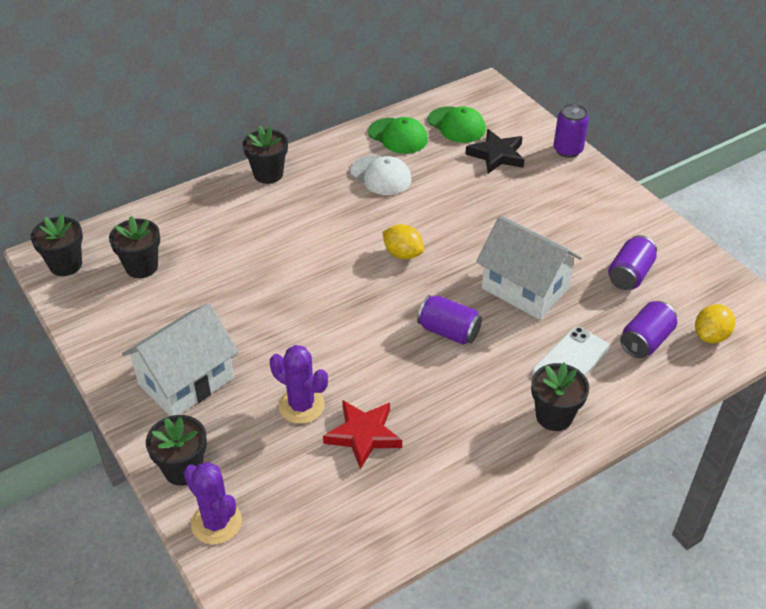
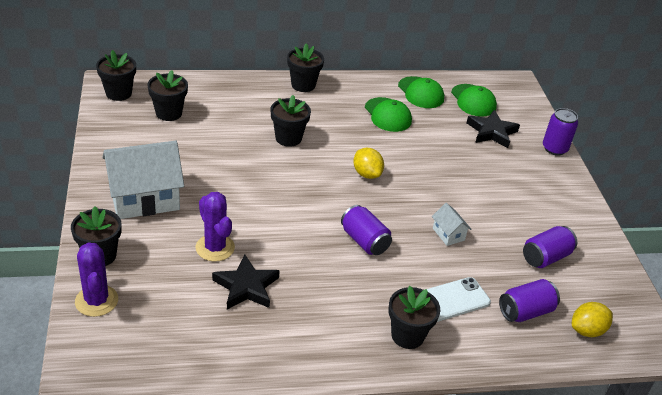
camera: 20 degrees right, 5 degrees down
(294, 245) = (288, 138): none -> black flower pot
(363, 435) = (246, 287): red star -> black star
(380, 176) = (388, 115): white cap -> green cap
(525, 288) = (448, 234): white house -> white house, size x0.45

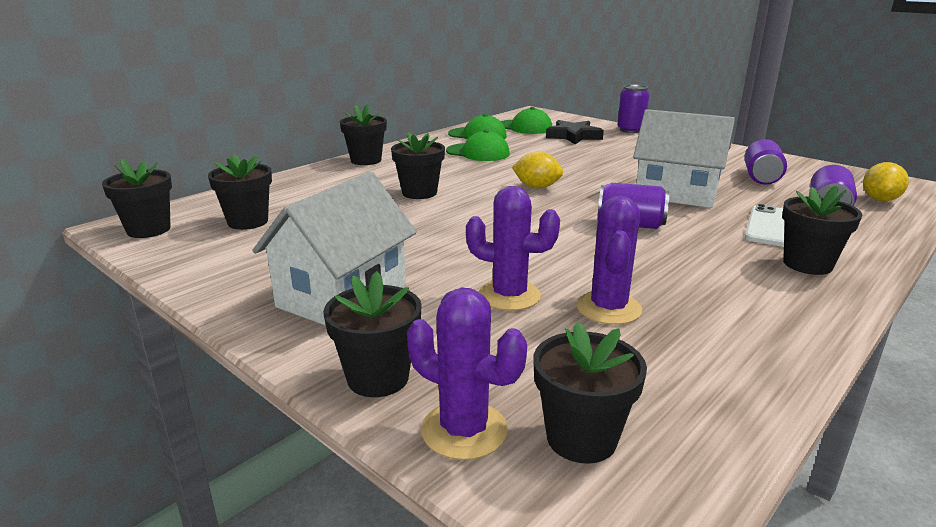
camera: 35 degrees left, 15 degrees down
(129, 335) = (581, 438): none -> black flower pot
(246, 287) = (608, 308): black star -> purple cactus
(448, 234) = (676, 193): white house -> white house, size x2.24

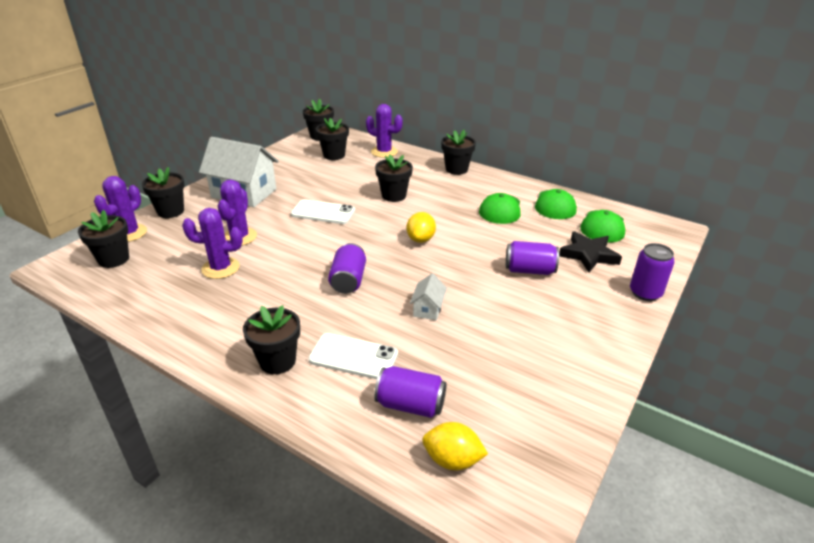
camera: 80 degrees right, 10 degrees up
(272, 190) = (384, 152): none -> purple cactus
(449, 234) = (323, 212): none -> white phone
(676, 193) = (428, 309): white house -> white house, size x0.45
(761, 177) = (500, 373): purple can -> purple can (529, 270)

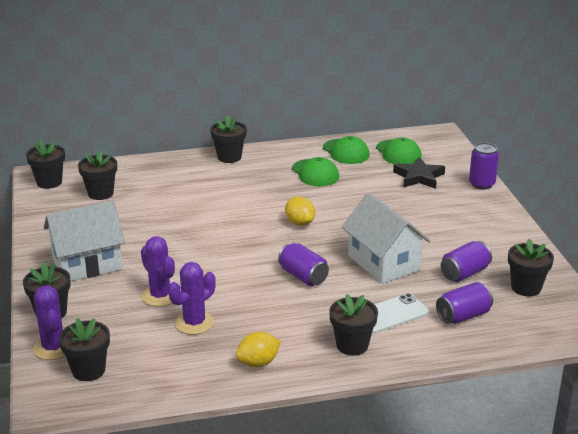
camera: 45 degrees left, 5 degrees down
(323, 212) = (189, 243): white phone -> none
(384, 152) = (140, 170): purple cactus -> none
(394, 196) = (220, 202): black flower pot -> black flower pot (526, 288)
(428, 309) = (383, 263): white house -> white house, size x2.24
(452, 460) = (523, 325): yellow lemon -> yellow lemon (258, 363)
(529, 270) = (401, 205): purple can -> purple can (464, 273)

